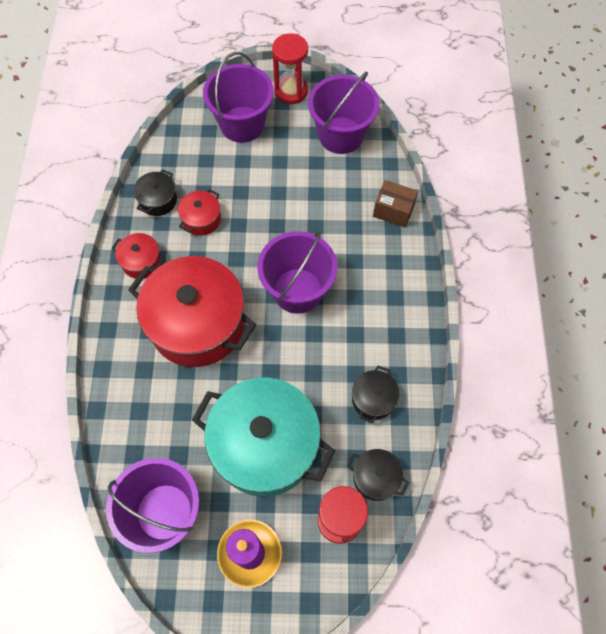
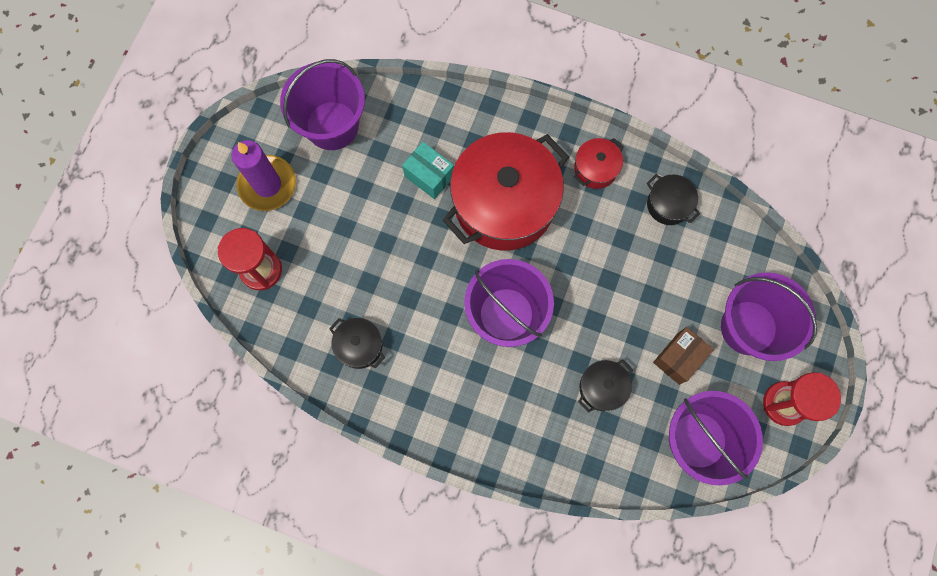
camera: 110 degrees right, 10 degrees up
(191, 397) = (429, 176): none -> turquoise box
(201, 219) = (628, 243): red pot -> none
(265, 445) = (356, 228): turquoise pot -> none
(375, 477) = (284, 317): black pot -> black pot (602, 388)
(393, 211) = (569, 459): brown box -> brown box (678, 358)

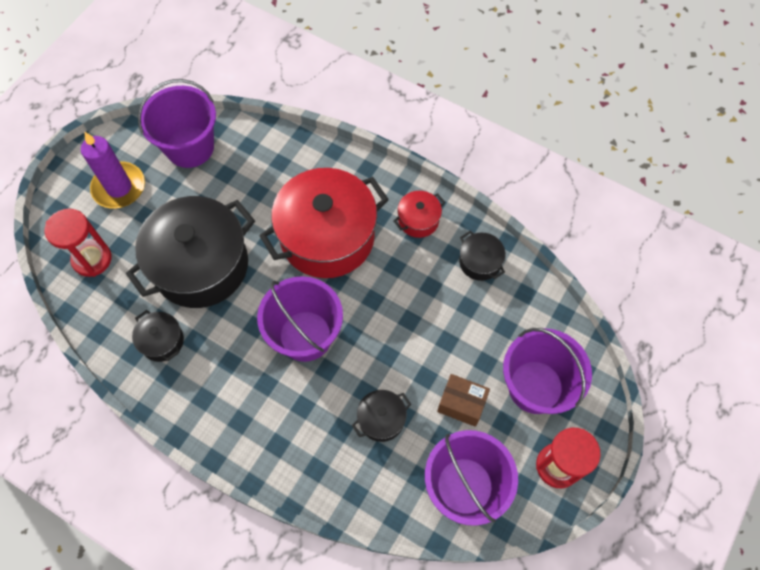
camera: 10 degrees right, 10 degrees down
(378, 257) = (201, 265): none -> black pot
(429, 176) = (265, 203): turquoise box -> none
(678, 358) = (461, 404): brown box -> brown box turned 60 degrees clockwise

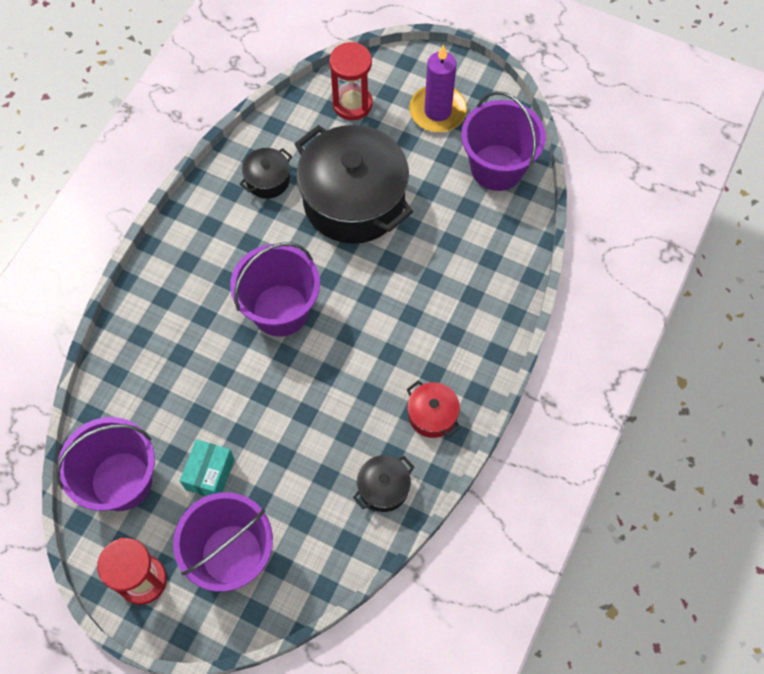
camera: 85 degrees right, 0 degrees up
(327, 237) = (399, 319): red pot -> none
(381, 419) = (192, 393): black pot -> none
(461, 404) = (210, 474): brown box -> turquoise box

